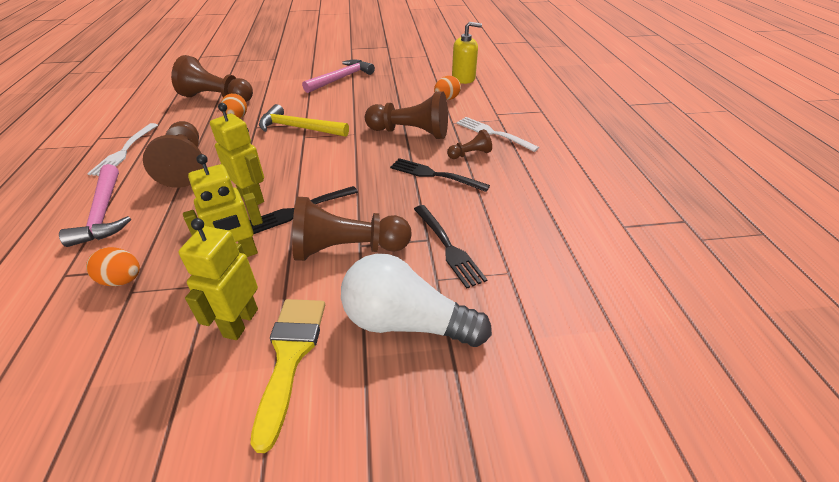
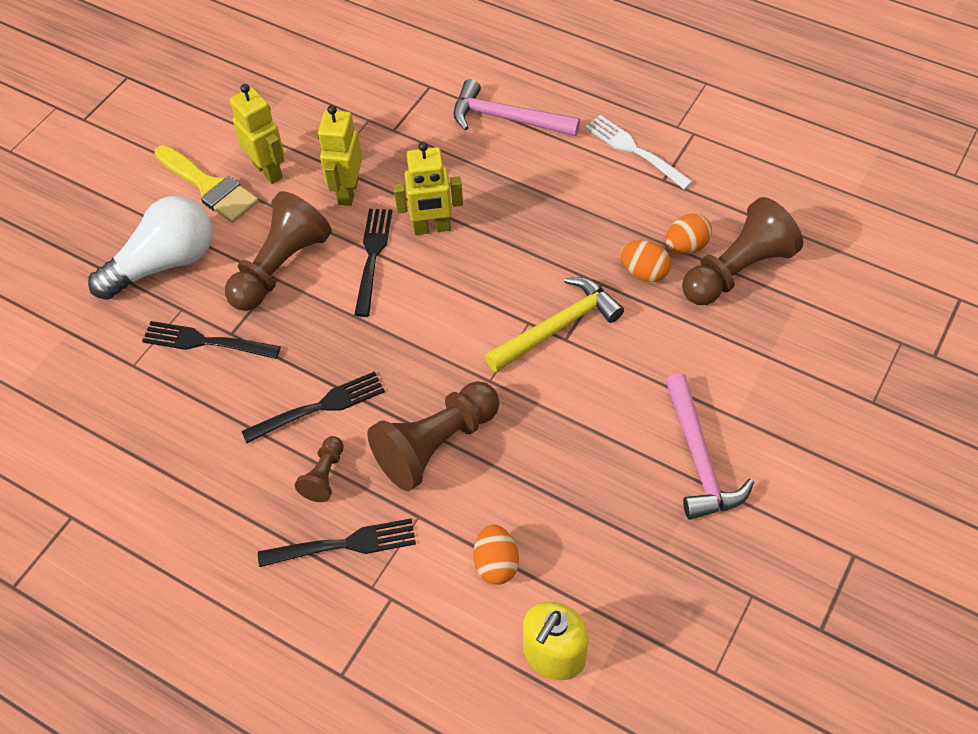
camera: 130 degrees right, 15 degrees up
(122, 280) = (387, 117): orange egg -> orange egg (686, 246)
(186, 165) = (551, 193): brown pawn -> none
(493, 133) = (344, 544): white fork -> black fork

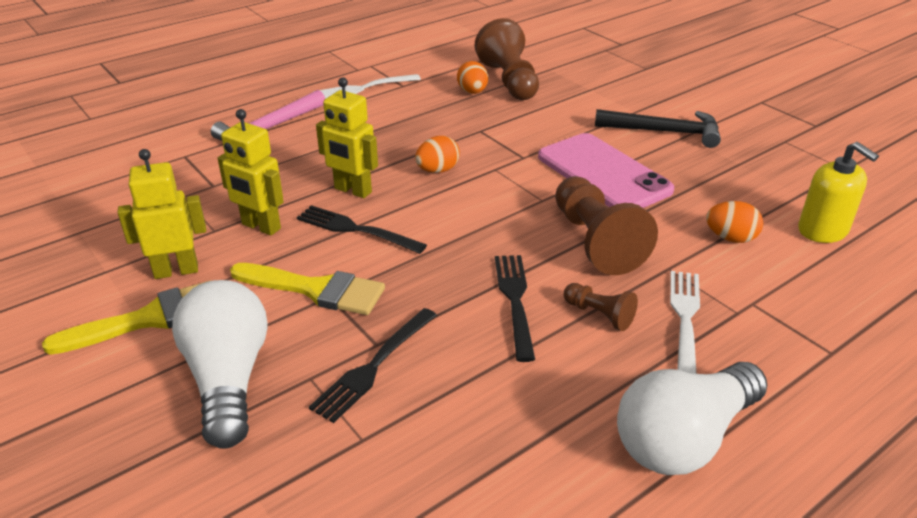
camera: 70 degrees left, 20 degrees down
(194, 570) = (684, 438): none -> white light bulb
(280, 267) = (316, 290): brown pawn -> yellow brush
(344, 544) = (685, 319): black fork -> white fork
(432, 228) = (352, 191): yellow robot -> yellow robot turned 105 degrees clockwise
(558, 327) = (509, 157): yellow hammer -> none
(568, 420) = (603, 173): none -> pink phone
(644, 272) = (483, 112): orange egg -> orange egg (437, 170)
(699, 458) = (664, 132): pink hammer -> black hammer

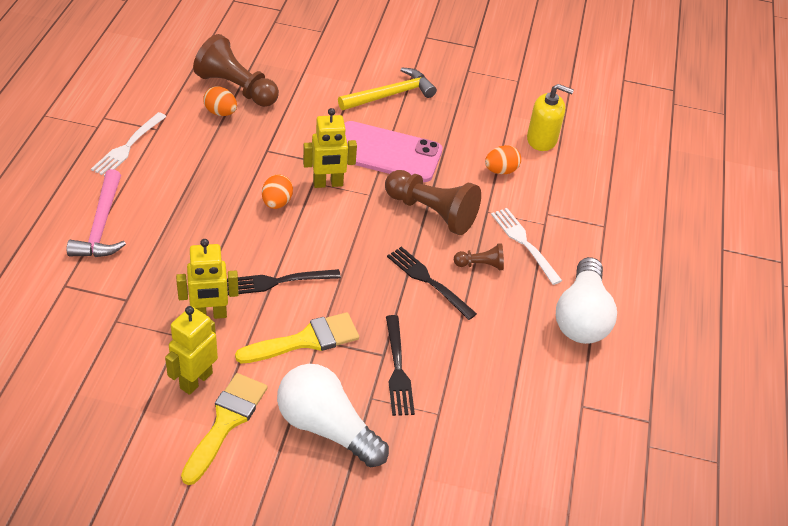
camera: 45 degrees left, 10 degrees up
(352, 191) = (237, 251): yellow robot -> yellow robot (328, 184)
(664, 132) = (390, 95): black hammer -> yellow hammer

